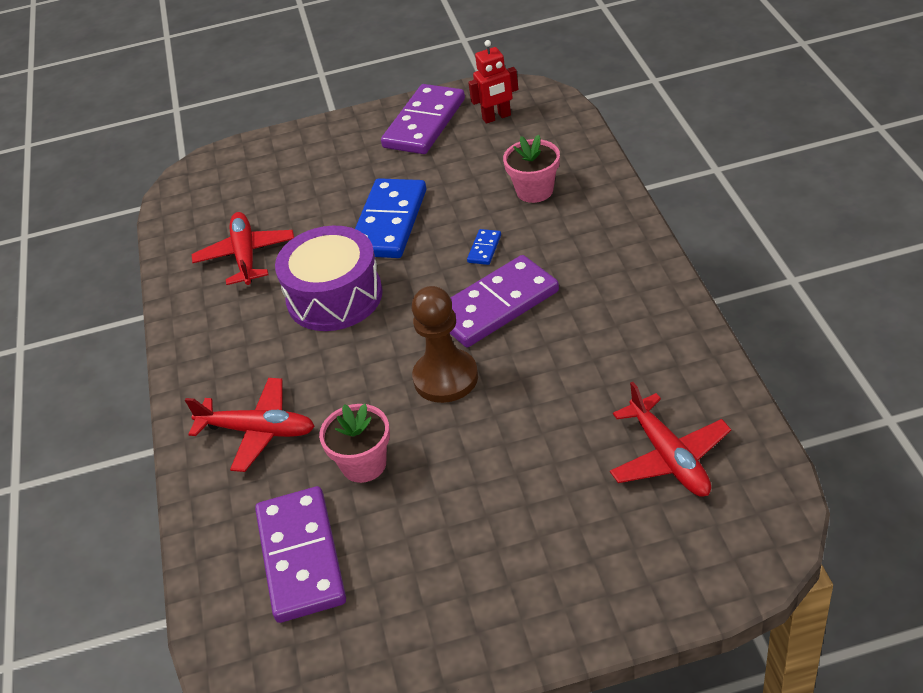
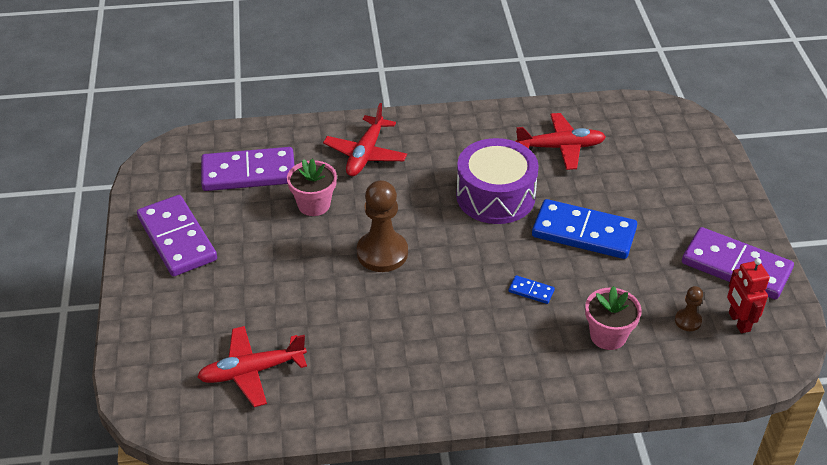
camera: 90 degrees right, 0 degrees up
(496, 305) = (455, 291): purple domino -> purple domino (177, 239)
(502, 145) = (688, 321): none -> brown pawn

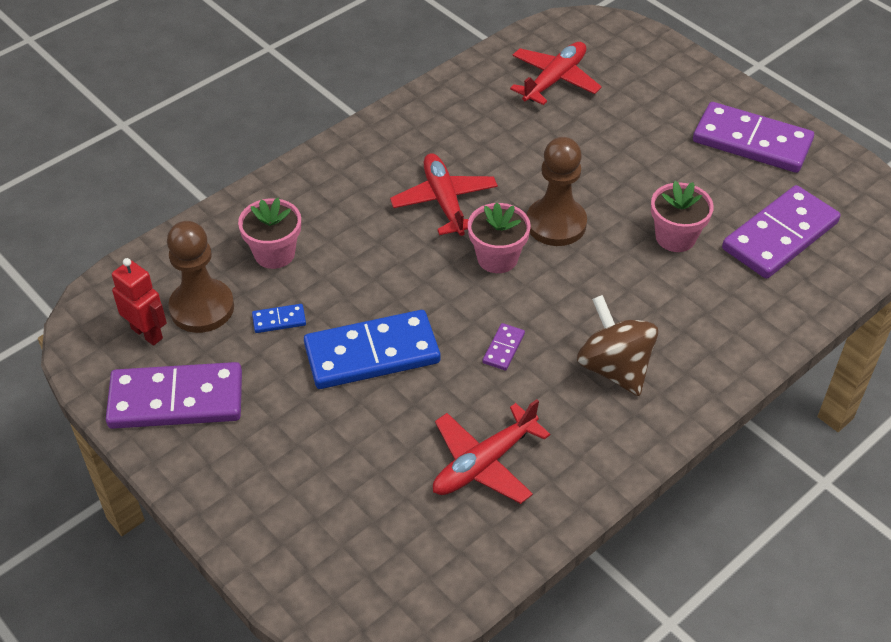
camera: 145 degrees right, 5 degrees up
(365, 154) = (693, 324): red plane -> red plane (444, 201)
(439, 155) = (614, 368): none -> brown spinning top
(446, 251) = (497, 258): none -> pink flower pot
(495, 196) = (503, 348): purple drum -> purple domino
(531, 291) = (379, 259): blue domino -> blue domino (279, 320)
(688, 321) = (202, 308): brown pawn -> brown pawn, size x2.05

